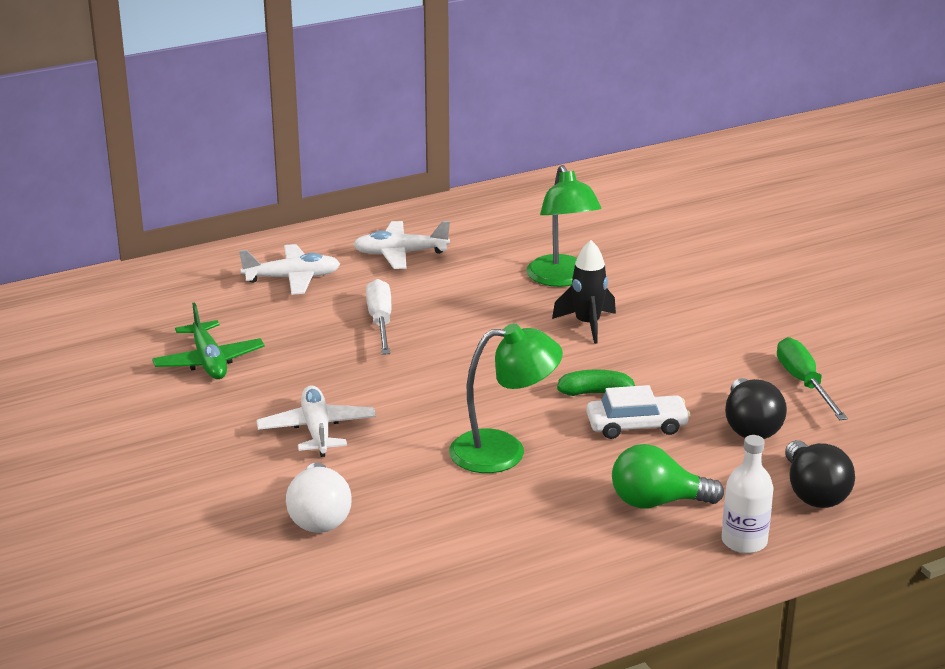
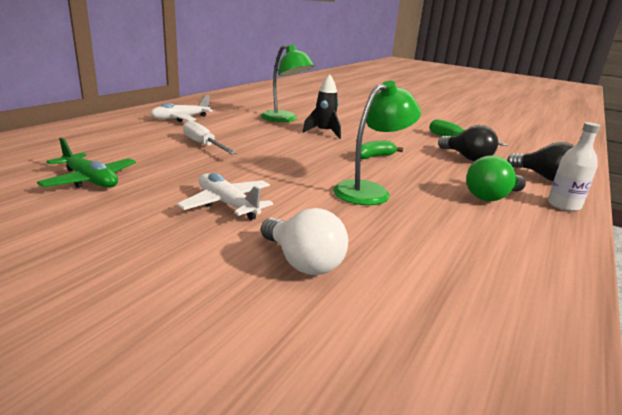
camera: 35 degrees left, 5 degrees down
(292, 278) = (118, 134): white plane -> none
(636, 425) = (417, 166): white car -> none

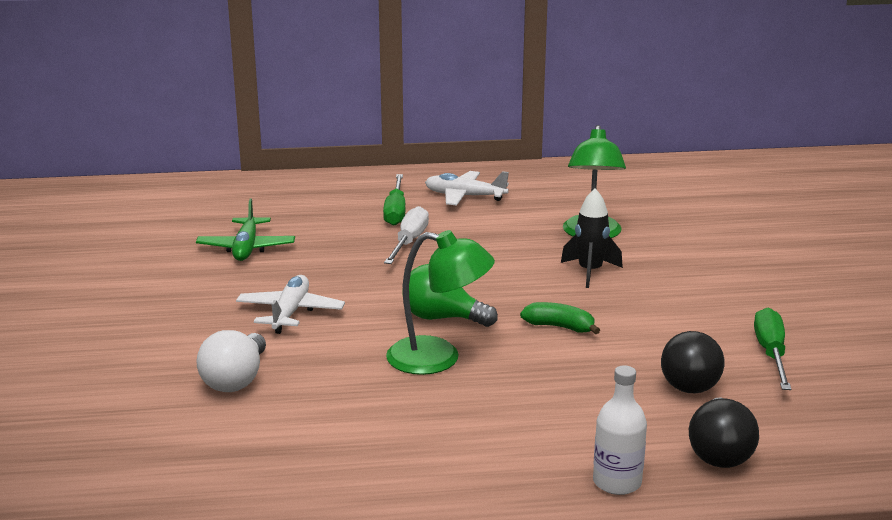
camera: 55 degrees right, 0 degrees up
(156, 133) = (396, 211): none -> green screwdriver
(491, 197) = (552, 429): green light bulb -> green light bulb (442, 318)

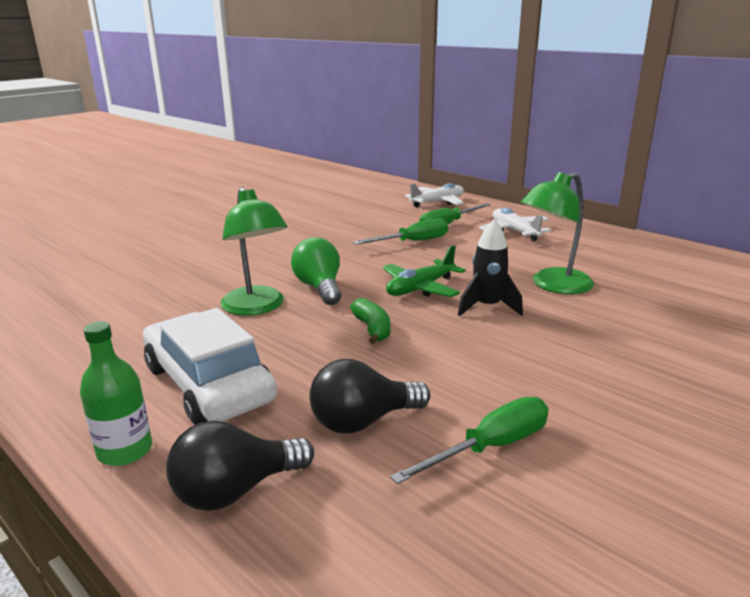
camera: 50 degrees right, 0 degrees up
(236, 380) = (153, 267): white light bulb -> none
(246, 248) = (323, 214): green plane -> green plane (420, 288)
(290, 313) = (258, 249): white plane -> white plane (437, 202)
(409, 242) = (412, 242): white screwdriver -> green screwdriver
(556, 421) = (208, 384): none -> white car
(617, 482) = (125, 451): white bottle -> green bottle

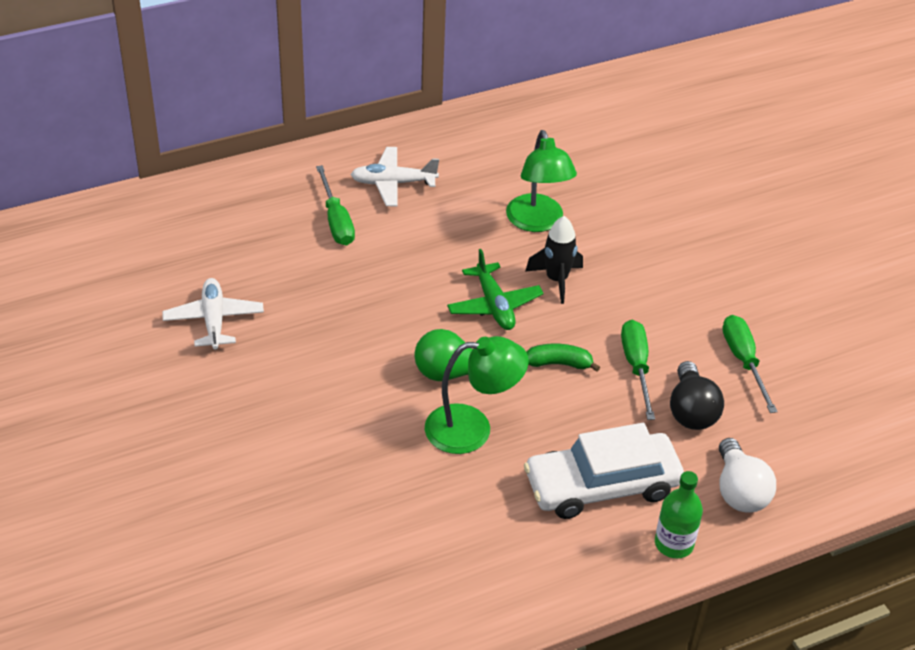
camera: 70 degrees left, 20 degrees up
(236, 490) = (739, 491): black light bulb -> white light bulb
(412, 242) = (371, 267): green screwdriver -> green screwdriver (636, 367)
(437, 202) = (250, 197): white plane -> white plane (214, 320)

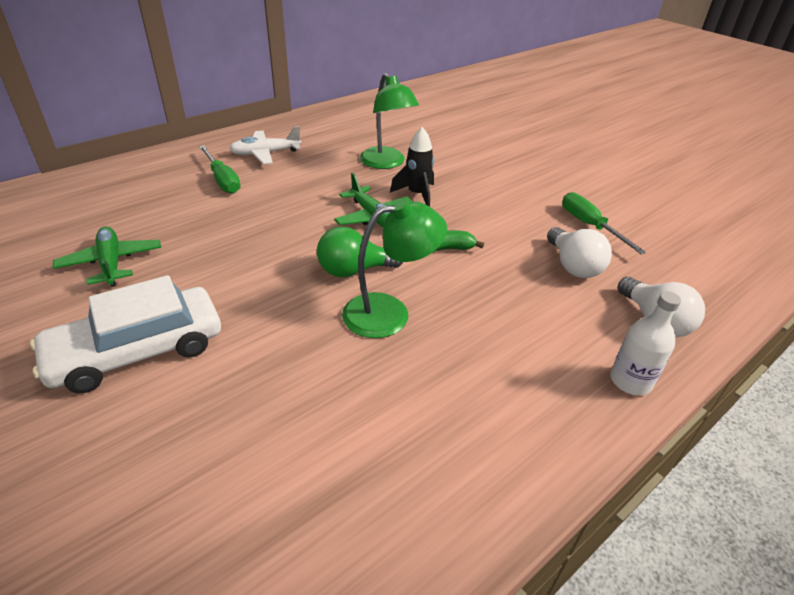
camera: 15 degrees left, 5 degrees down
(214, 320) = (111, 263): white plane -> green plane
(602, 485) = (533, 340): white car -> white car (137, 351)
(636, 367) = (510, 242): green screwdriver -> none
(674, 544) = (630, 381): green bottle -> white bottle
(691, 411) = (573, 266): black light bulb -> white light bulb

